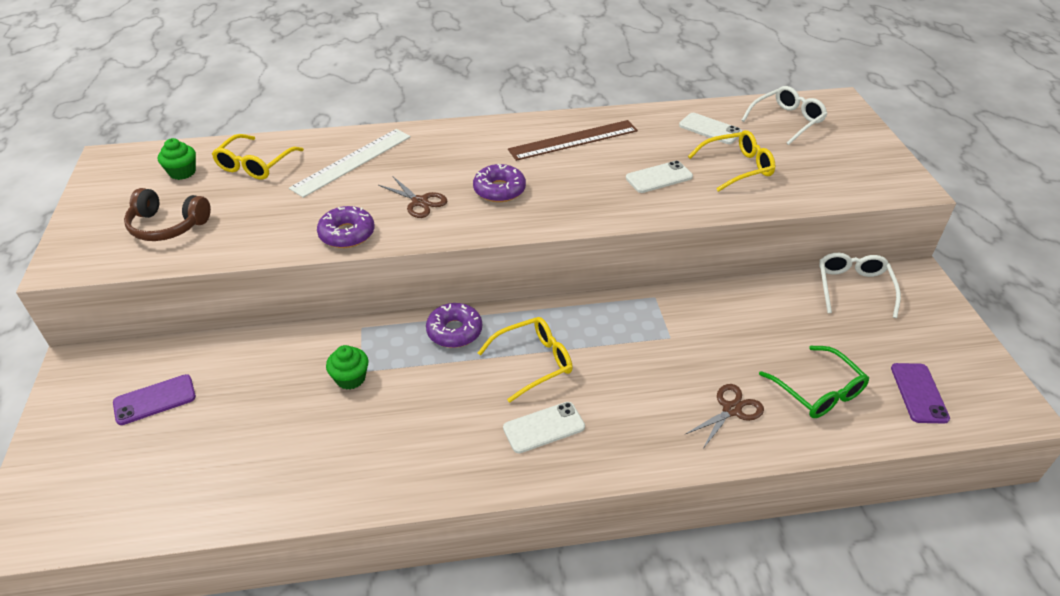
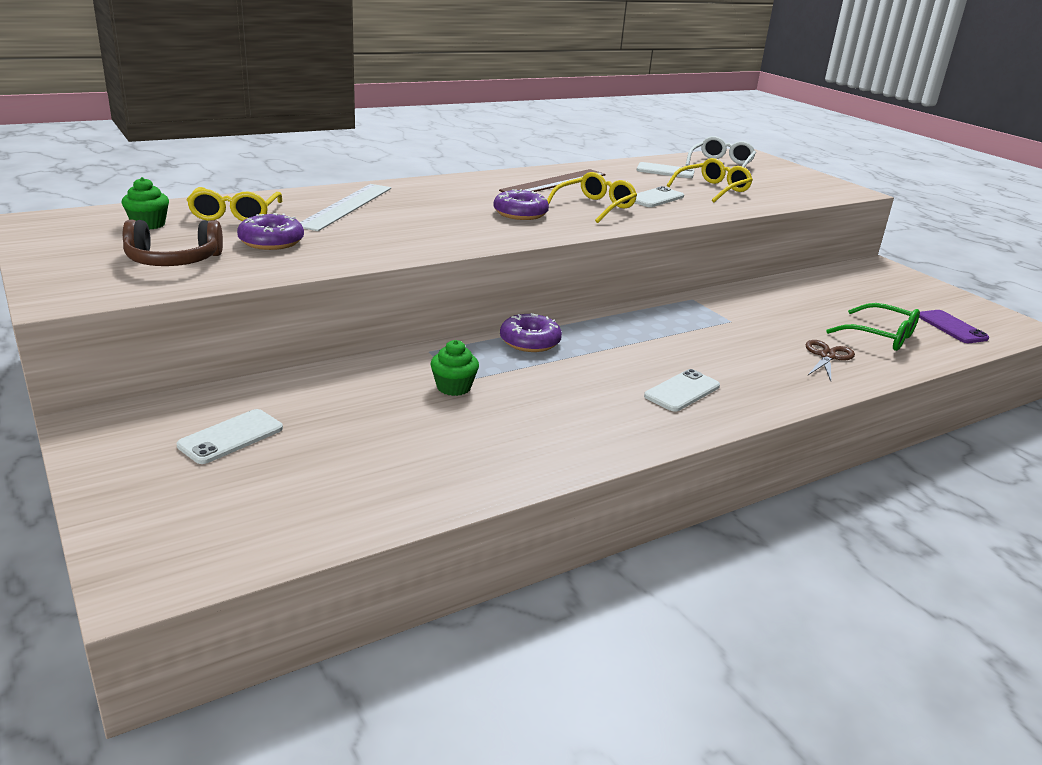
camera: 25 degrees left, 15 degrees down
(155, 400) = (231, 437): purple phone -> white phone
(347, 234) = (396, 250): purple donut -> purple donut (271, 241)
(419, 202) = (449, 225): brown scissors -> none
(533, 362) = (627, 352): yellow glasses -> yellow glasses (594, 207)
(853, 288) = (842, 277): white glasses -> none

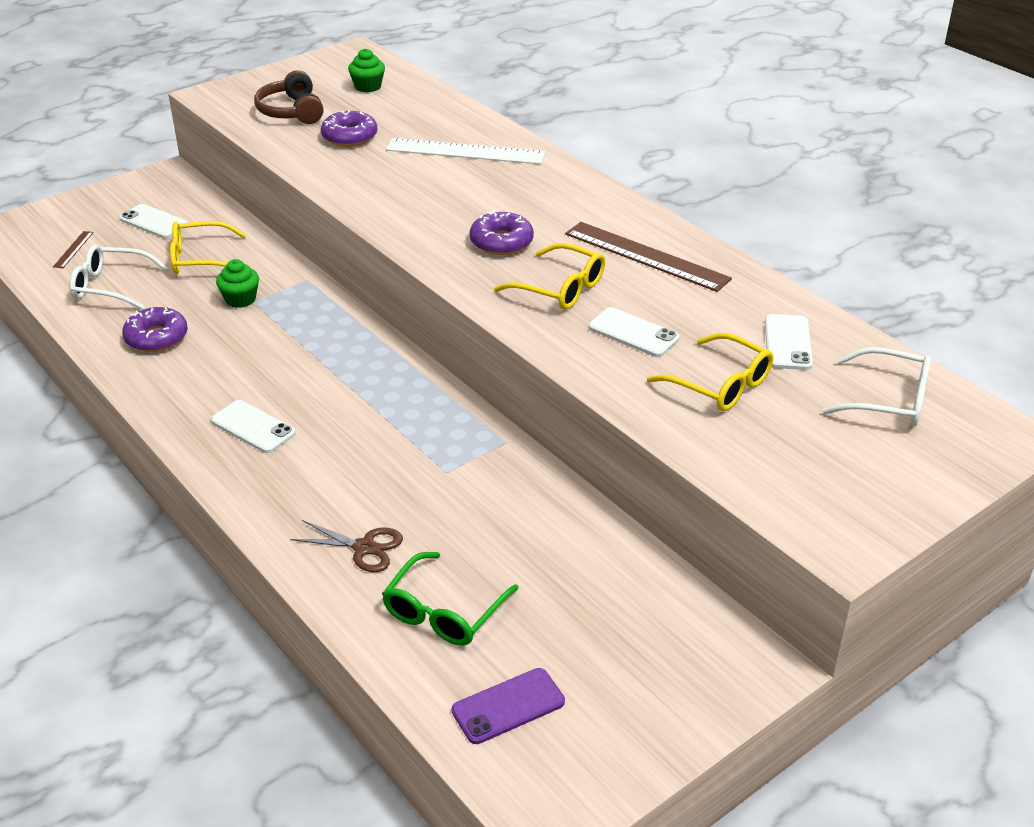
camera: 85 degrees right, 10 degrees up
(235, 214) = (412, 111): yellow glasses -> yellow glasses (201, 259)
(266, 503) = (73, 249): none -> brown ruler
(387, 469) = (112, 286): none -> white glasses
(530, 341) = (343, 331): purple donut -> purple donut (156, 338)

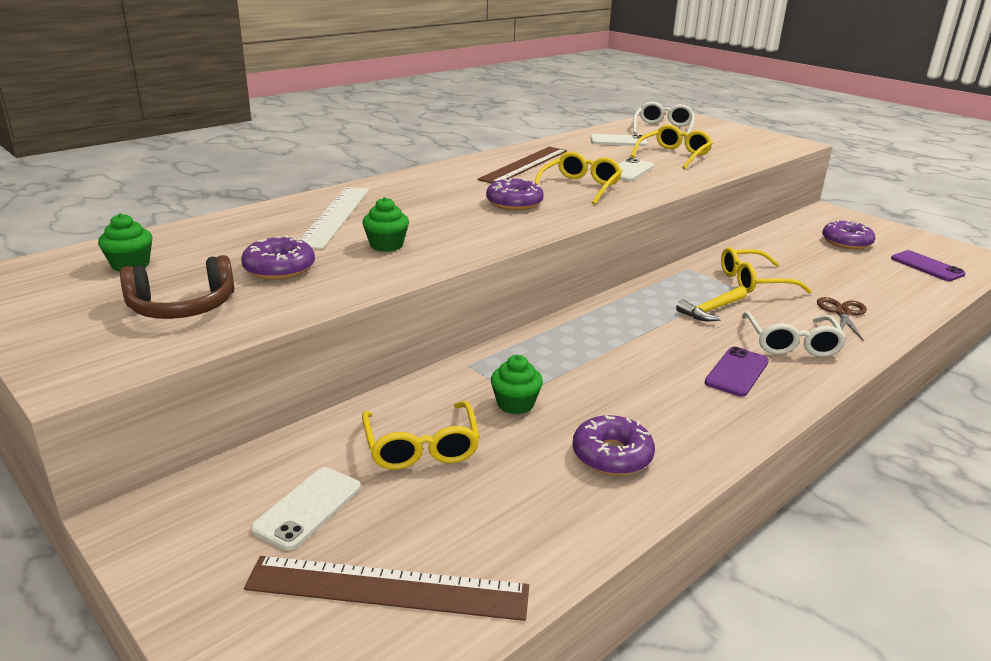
camera: 95 degrees left, 10 degrees down
(73, 249) = (387, 588): brown ruler -> brown ruler, size x2.30
(112, 286) = (499, 518): white glasses -> white glasses (791, 343)
(253, 427) = (737, 372): white phone -> purple phone
(387, 438) = (711, 310): none -> yellow hammer
(390, 176) = (386, 245): none -> green cupcake
(444, 611) = (874, 284): green glasses -> none
(462, 492) = (754, 281): none -> yellow glasses
(609, 638) = (846, 242): none -> purple donut

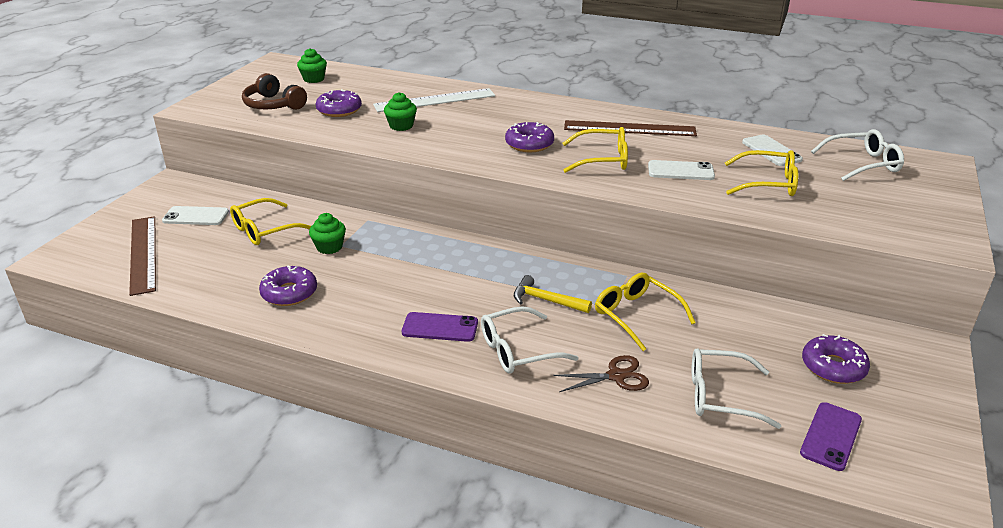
camera: 65 degrees right, 5 degrees up
(876, 284) = (721, 396): none -> white glasses

